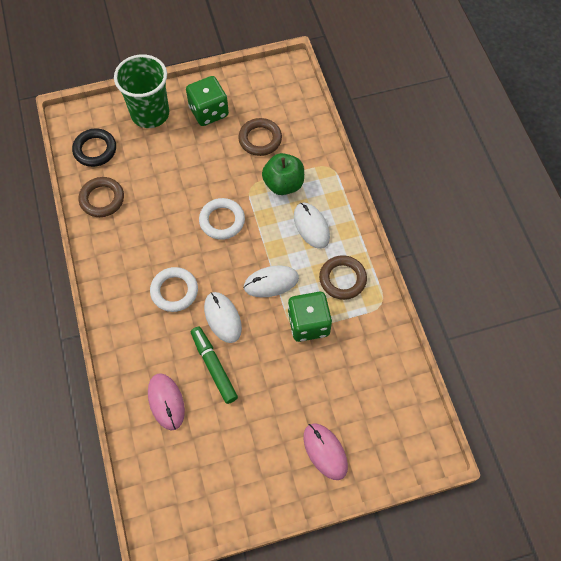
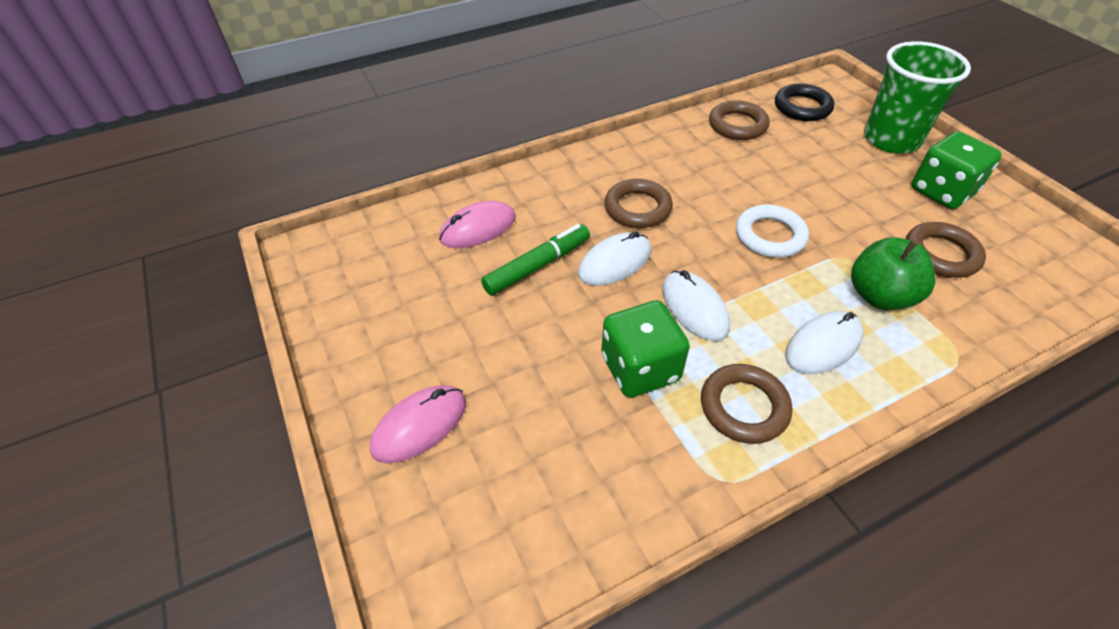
camera: 80 degrees right, 15 degrees down
(174, 291) = (637, 208): white ring -> brown ring

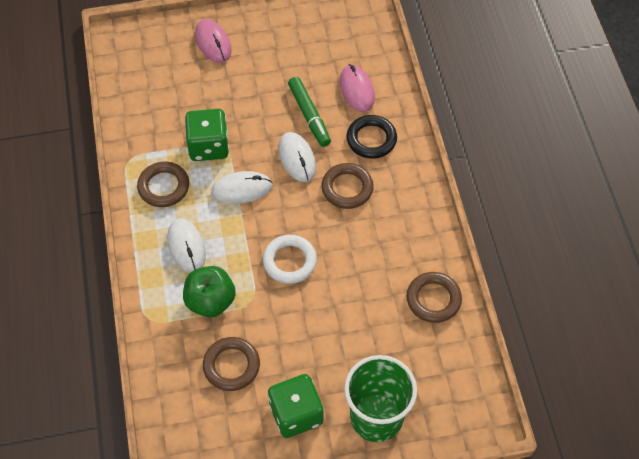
camera: 105 degrees right, 10 degrees up
(802, 107) = (447, 368): black ring -> black ring (371, 139)

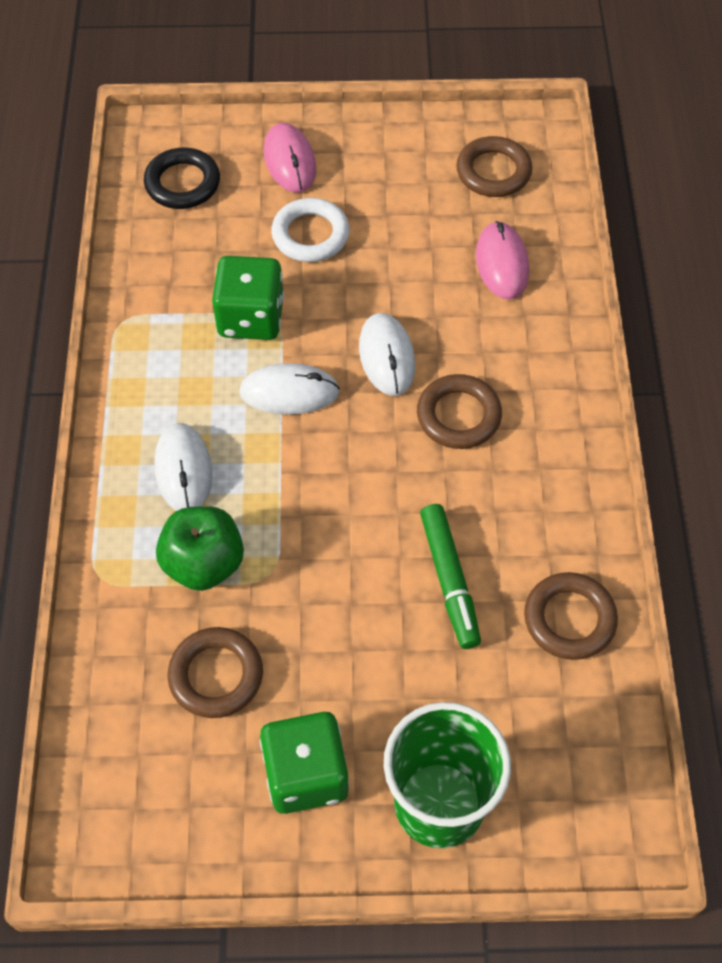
camera: 10 degrees right, 0 degrees up
(164, 187) = (167, 370): brown ring -> brown ring (493, 172)
(289, 261) = (344, 519): white ring -> white ring (310, 235)
(309, 115) = (418, 292): green marker -> green marker (449, 580)
(371, 139) = (512, 344): black ring -> black ring (182, 183)

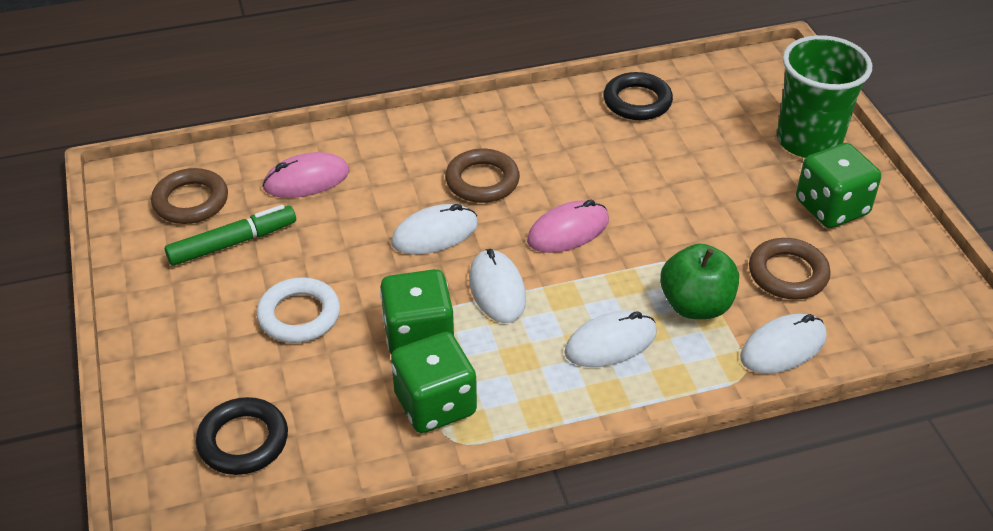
camera: 105 degrees left, 15 degrees down
(116, 626) = (783, 347): none -> white mouse
(166, 315) = (435, 404): none -> green dice
(290, 161) = (195, 354): pink mouse -> pink mouse (568, 231)
(449, 580) = (637, 162): green marker -> green marker (233, 243)
(569, 619) = (637, 101): brown ring -> black ring

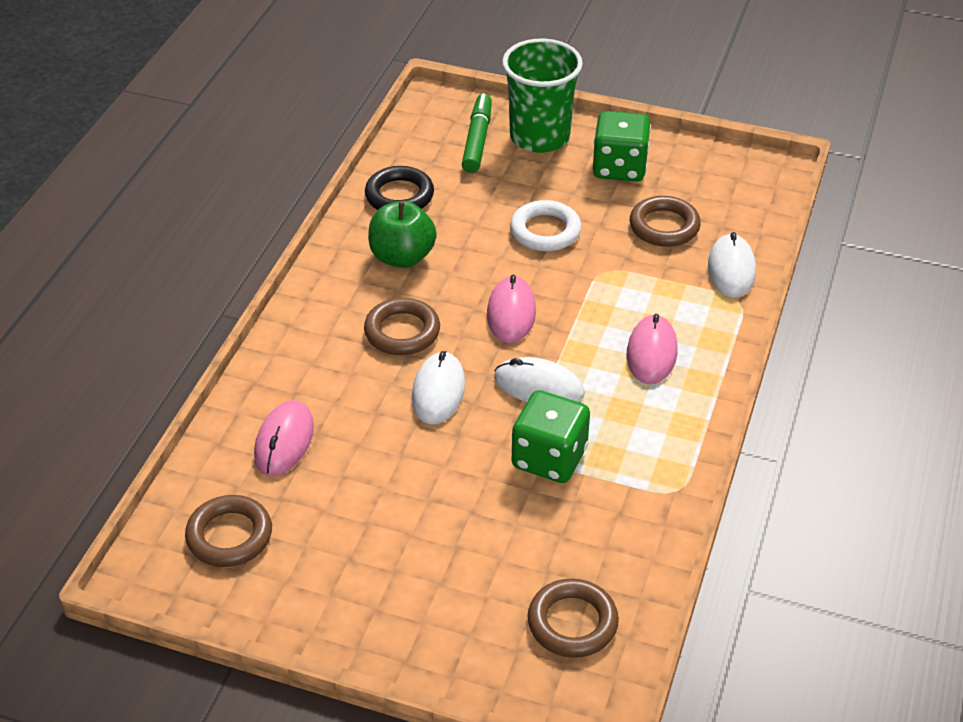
camera: 55 degrees left, 0 degrees up
(233, 243) = (319, 529): green marker -> green marker (477, 140)
(243, 441) = (572, 623): black ring -> brown ring
(299, 315) = (456, 523): white ring -> white ring (545, 231)
(435, 404) = (631, 483): green dice -> none
(610, 343) = (651, 353): white mouse -> pink mouse
(696, 305) = (653, 289): green apple -> green apple (402, 257)

